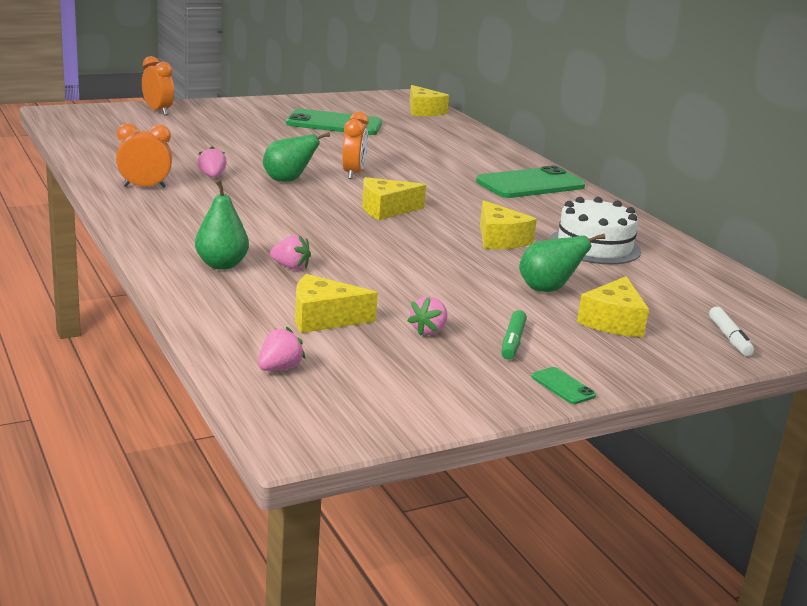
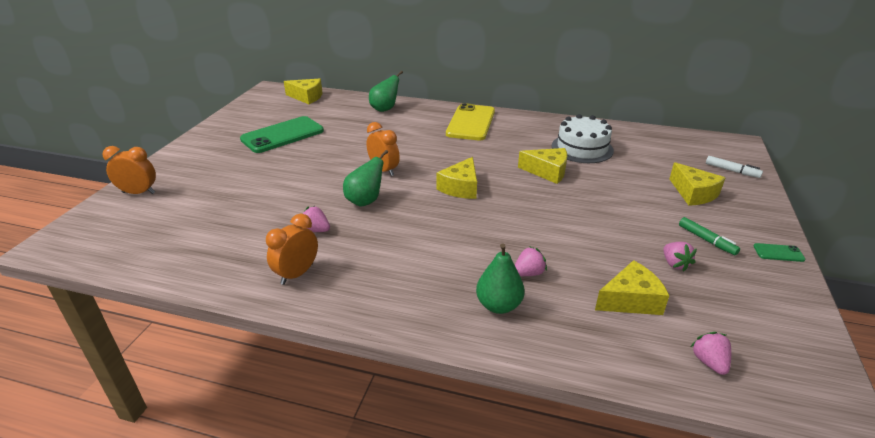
camera: 45 degrees left, 10 degrees up
(323, 318) = (630, 300): yellow cheese -> yellow cheese turned 150 degrees counterclockwise
(530, 184) = (471, 123): green phone -> yellow phone
(547, 289) = (635, 192): green pear -> green pear (385, 109)

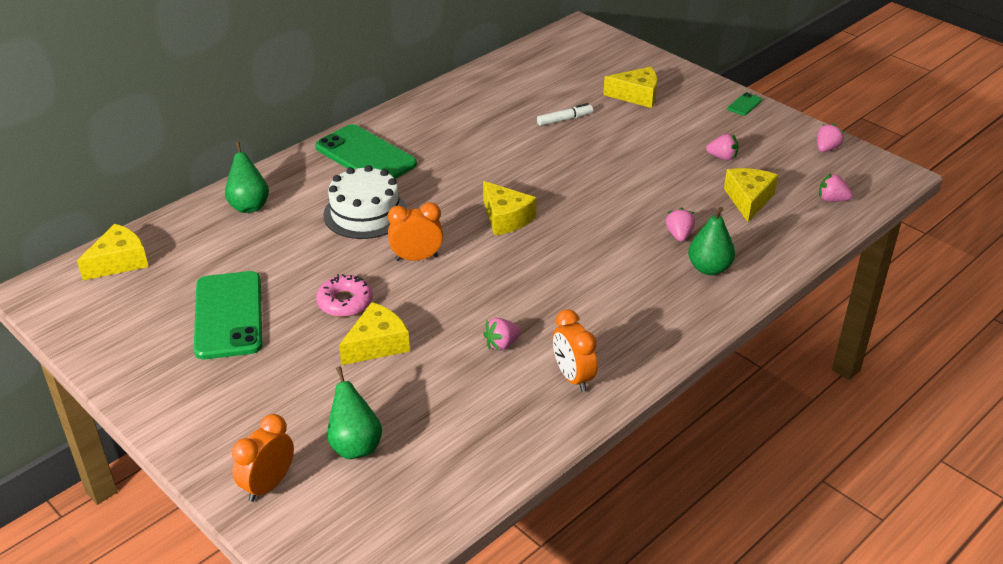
camera: 60 degrees left, 5 degrees up
(319, 162) = (345, 302): none -> pink donut
(365, 201) = (473, 292): green pear -> green pear (355, 446)
(471, 123) = (365, 156): yellow phone -> green phone
(547, 172) = (526, 153): yellow cheese -> yellow cheese (377, 344)
(582, 148) = (502, 112): white cake -> white cake (365, 213)
(706, 240) = (705, 126): green marker -> none
(732, 171) = (620, 58): white marker -> white marker (564, 119)
(794, 331) = (826, 149): none -> pink strawberry

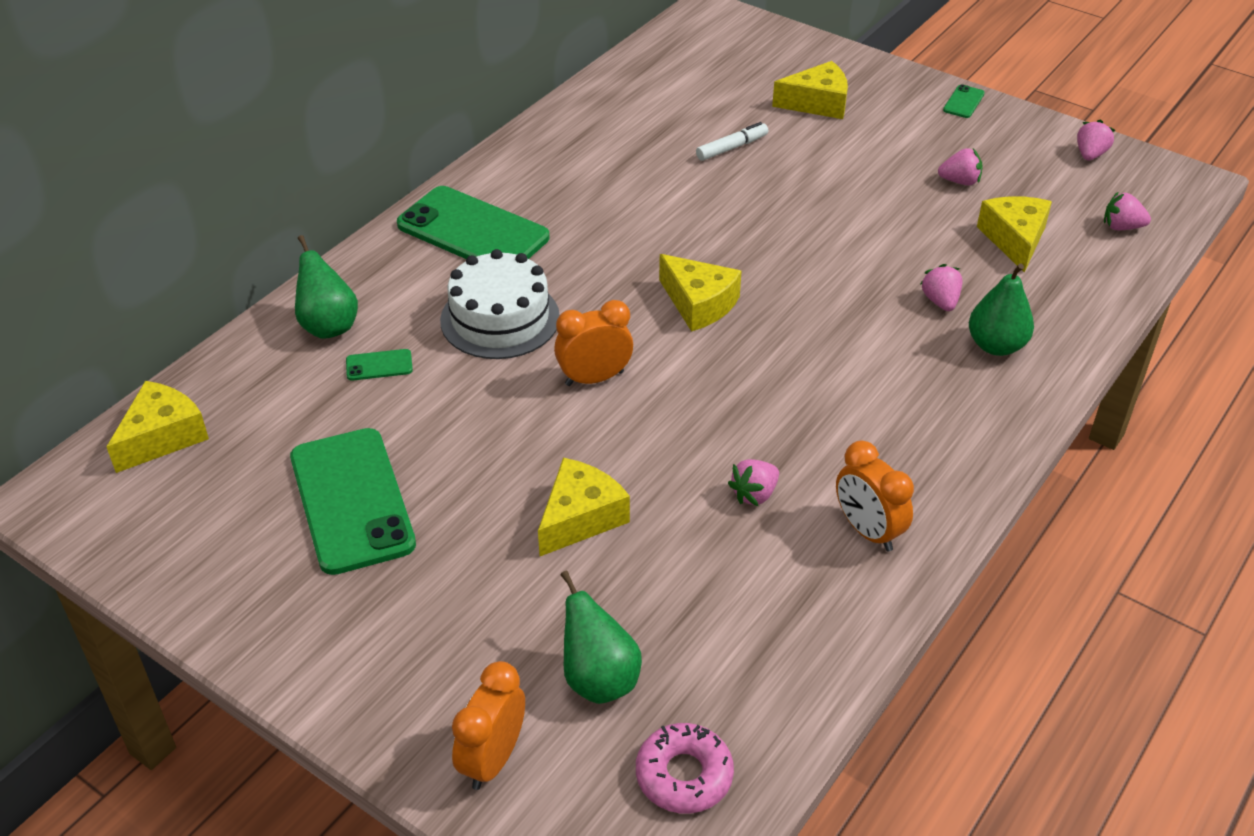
camera: 10 degrees left, 5 degrees up
(274, 234) = (379, 365): none -> green phone
(345, 302) = (514, 458): pink donut -> pink donut (684, 775)

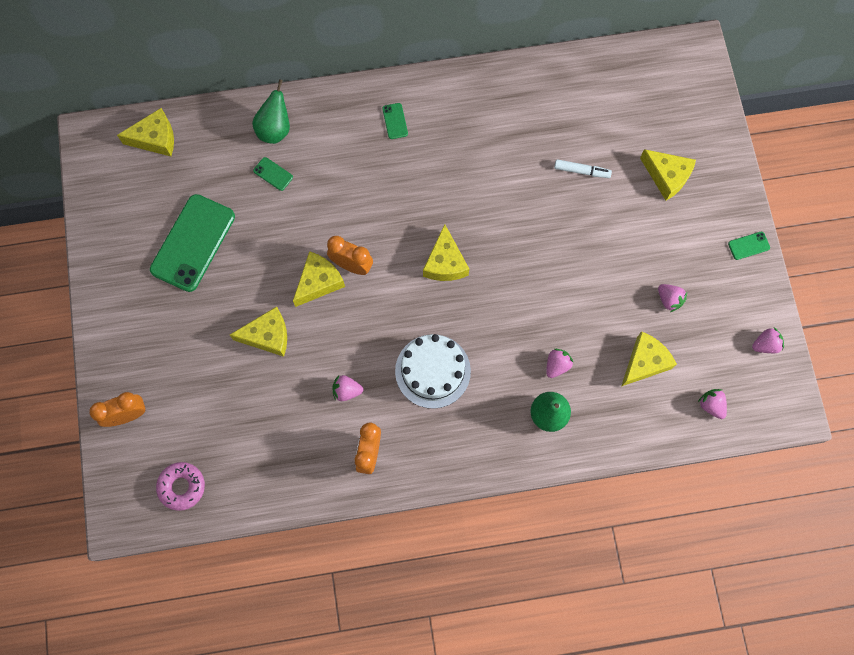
camera: 45 degrees right, 30 degrees up
(473, 231) = (395, 121): green phone -> green phone, size x0.41
(500, 318) = (349, 191): white cake -> white cake (432, 371)
(575, 421) = (319, 282): none -> yellow cheese
(598, 679) = (196, 418): green pear -> none

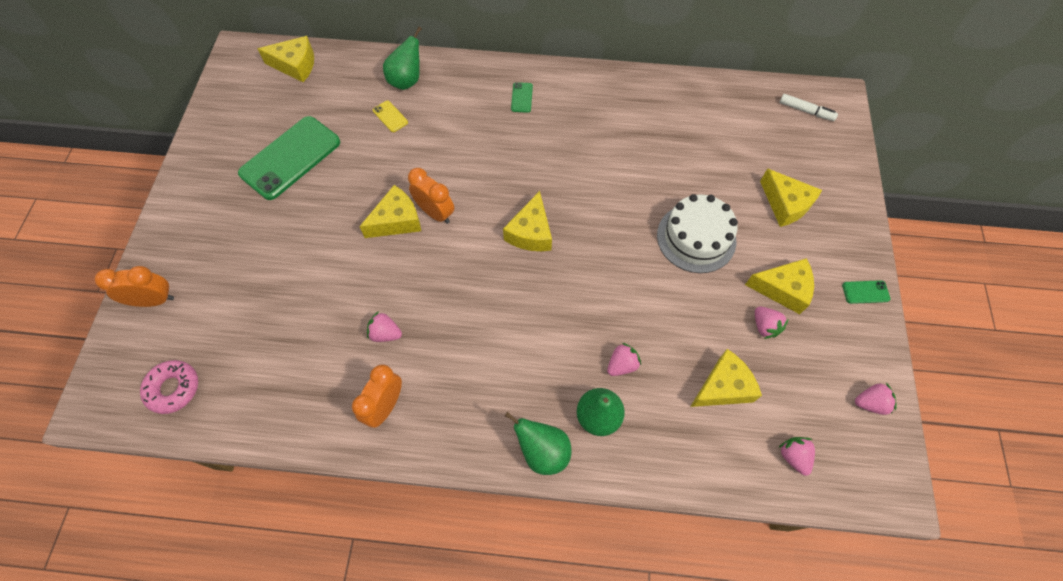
camera: 15 degrees right, 10 degrees down
(267, 336) = (326, 259): yellow cheese -> yellow cheese (783, 289)
(273, 174) = (390, 116): green phone -> yellow phone
(432, 371) = (483, 336): white cake -> white cake (696, 238)
(511, 455) = (542, 451): none -> green pear
(581, 171) = (696, 180): white marker -> white marker (806, 111)

